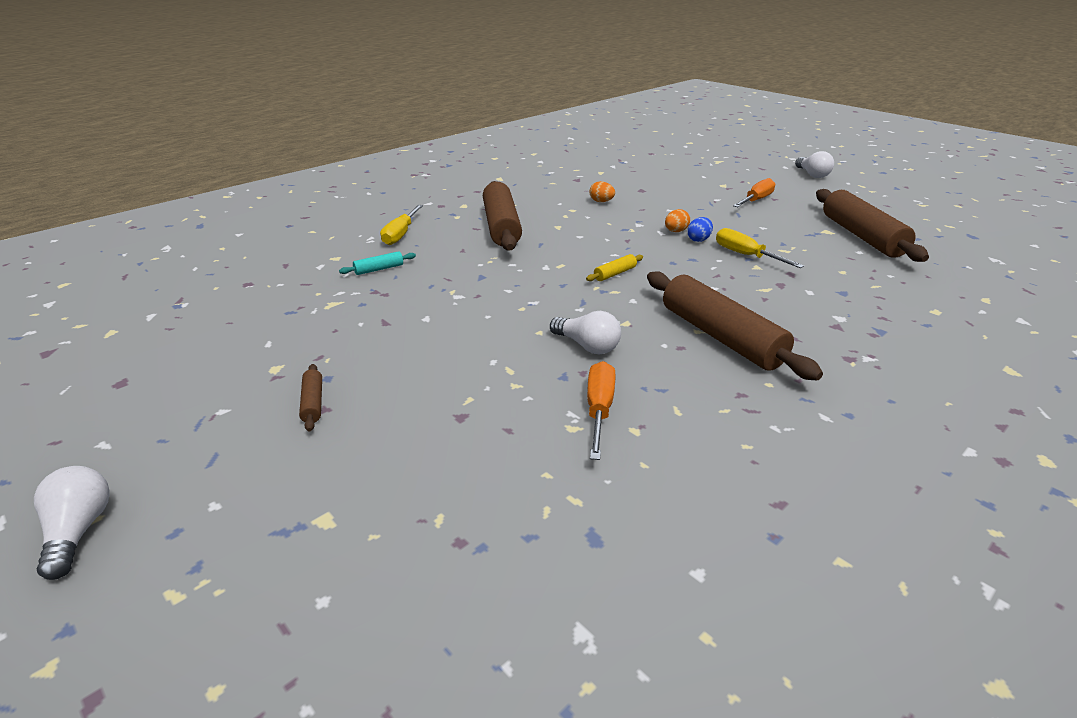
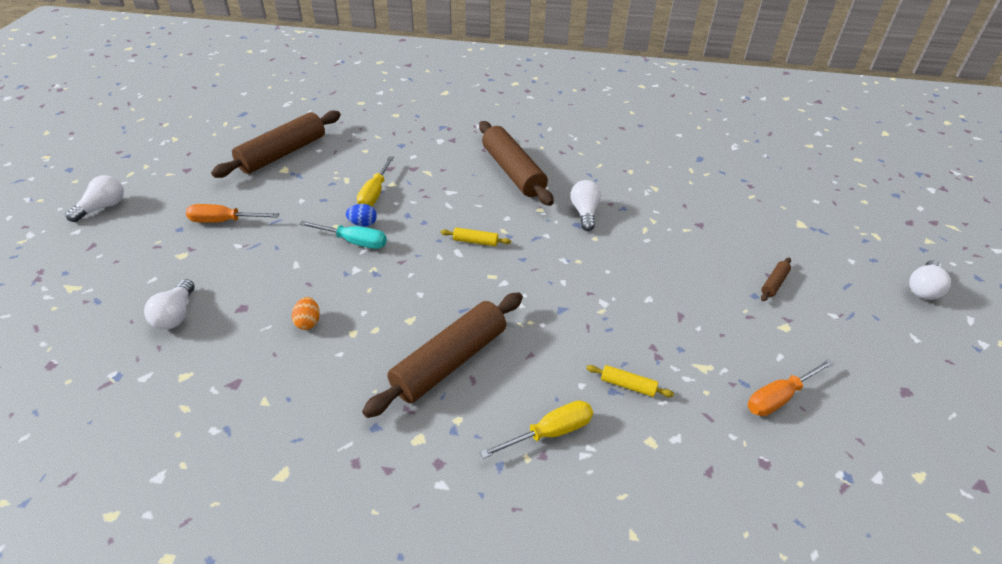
camera: 130 degrees left, 10 degrees up
(379, 269) = (628, 385): turquoise rolling pin -> yellow rolling pin
(599, 409) = (631, 186): orange screwdriver -> orange screwdriver (778, 397)
(658, 176) = (176, 315): none -> white light bulb
(675, 231) = (354, 242): orange egg -> turquoise screwdriver
(721, 337) = (512, 171): brown rolling pin -> brown rolling pin turned 45 degrees counterclockwise

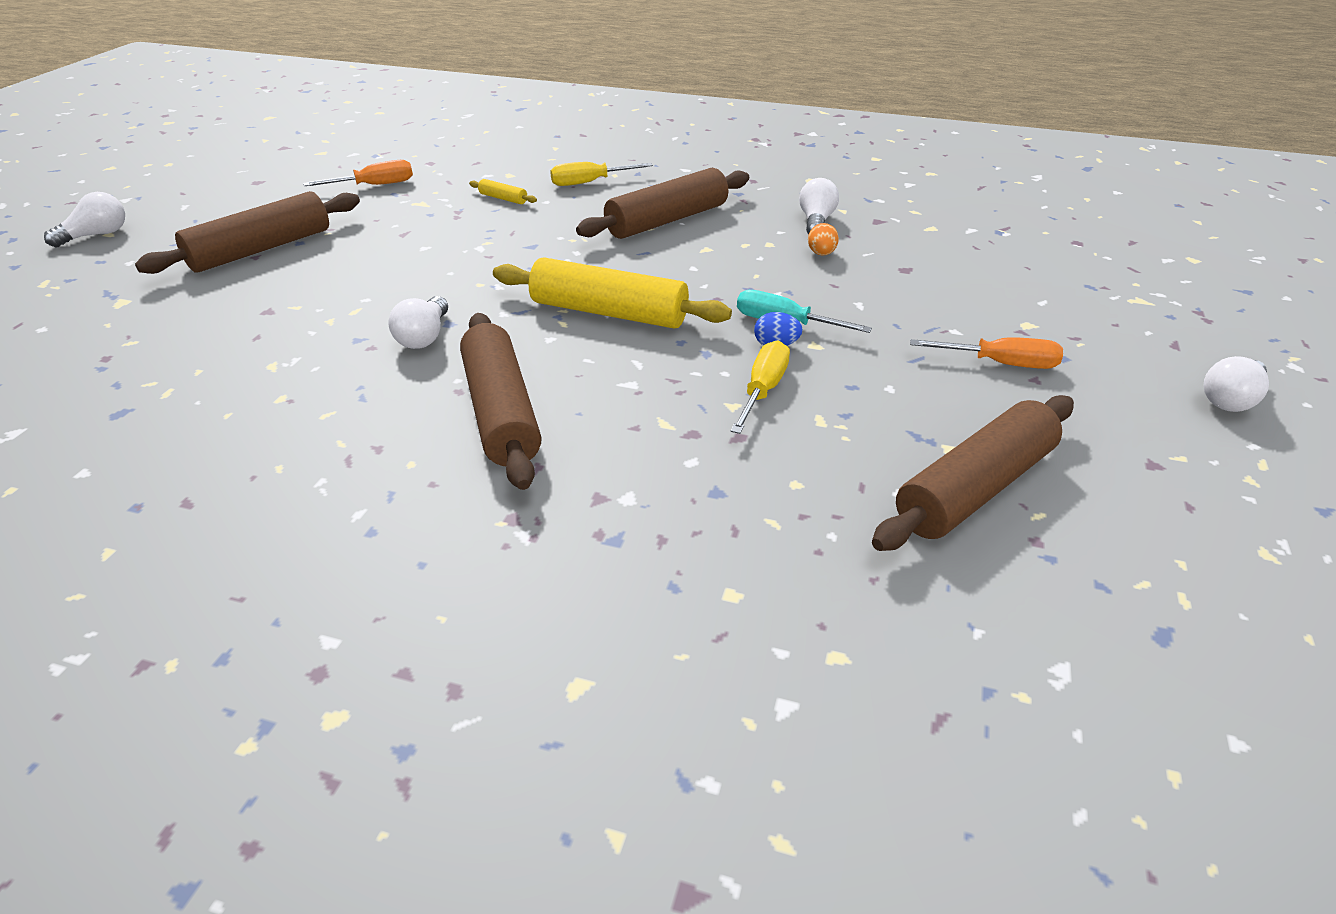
camera: 170 degrees left, 5 degrees down
(176, 315) = (979, 268): white light bulb -> white light bulb (816, 221)
(475, 241) = (608, 312): yellow rolling pin -> yellow rolling pin, size x2.42
(774, 283) = (261, 249): brown rolling pin -> brown rolling pin, size x2.42

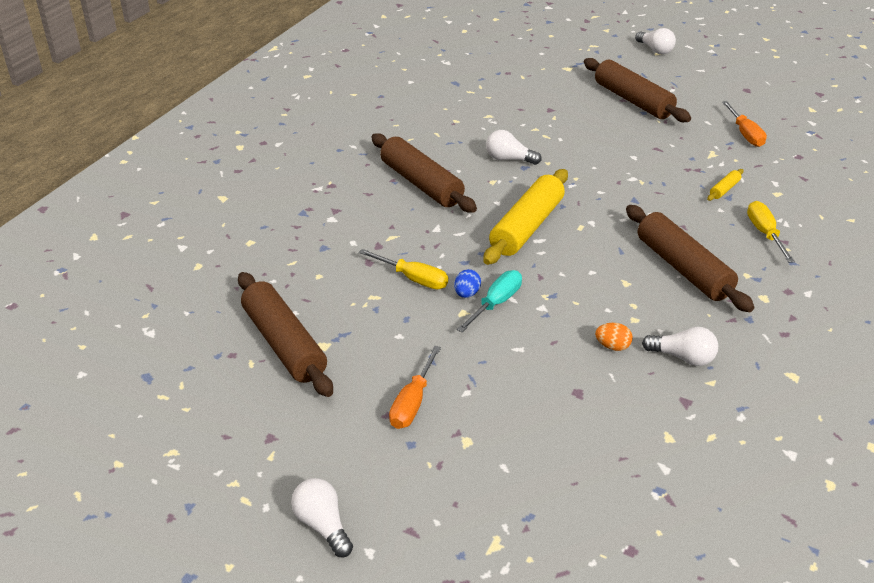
camera: 100 degrees right, 0 degrees up
(501, 412) = (421, 184): brown rolling pin -> brown rolling pin turned 60 degrees clockwise

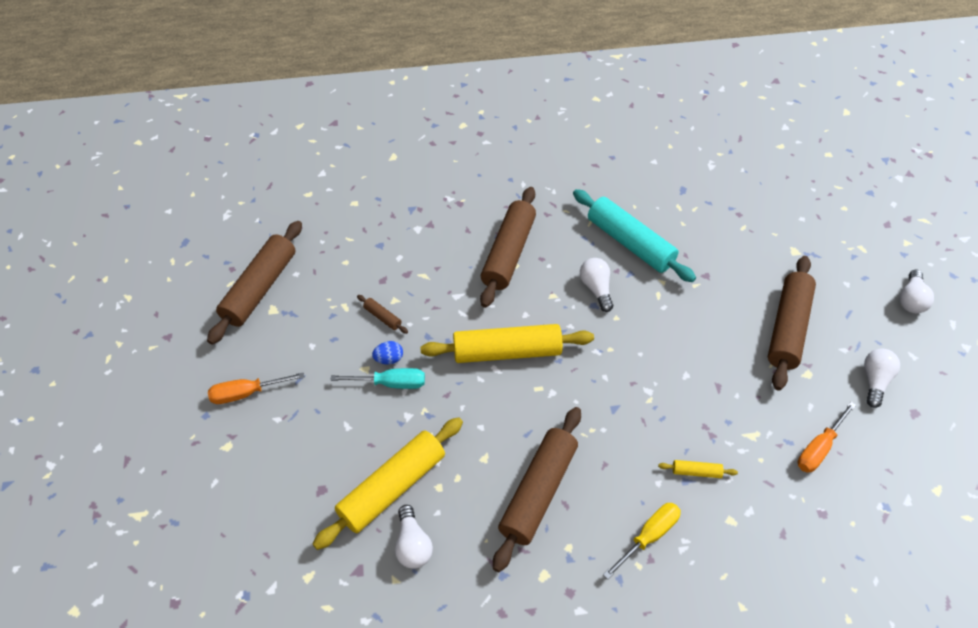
camera: 55 degrees right, 15 degrees up
(323, 525) = (107, 410): white light bulb -> white light bulb (875, 381)
(413, 279) = (382, 317): yellow screwdriver -> brown rolling pin
(480, 125) = (630, 243): none -> turquoise rolling pin
(612, 346) = (392, 487): orange egg -> yellow rolling pin

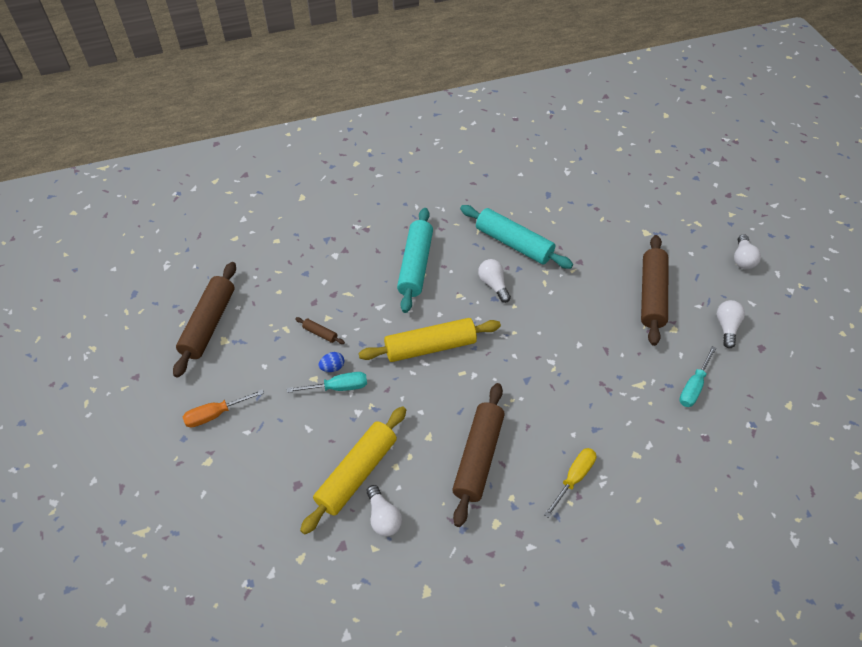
camera: 10 degrees left, 0 degrees up
(508, 253) = (415, 265): brown rolling pin -> turquoise rolling pin
(696, 472) = (601, 420): yellow rolling pin -> none
(819, 448) = (693, 387): orange screwdriver -> turquoise screwdriver

